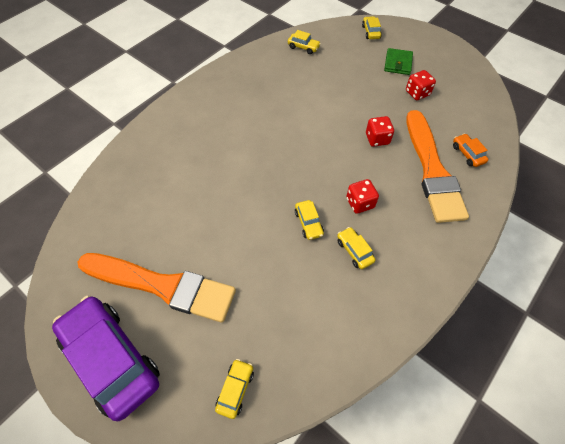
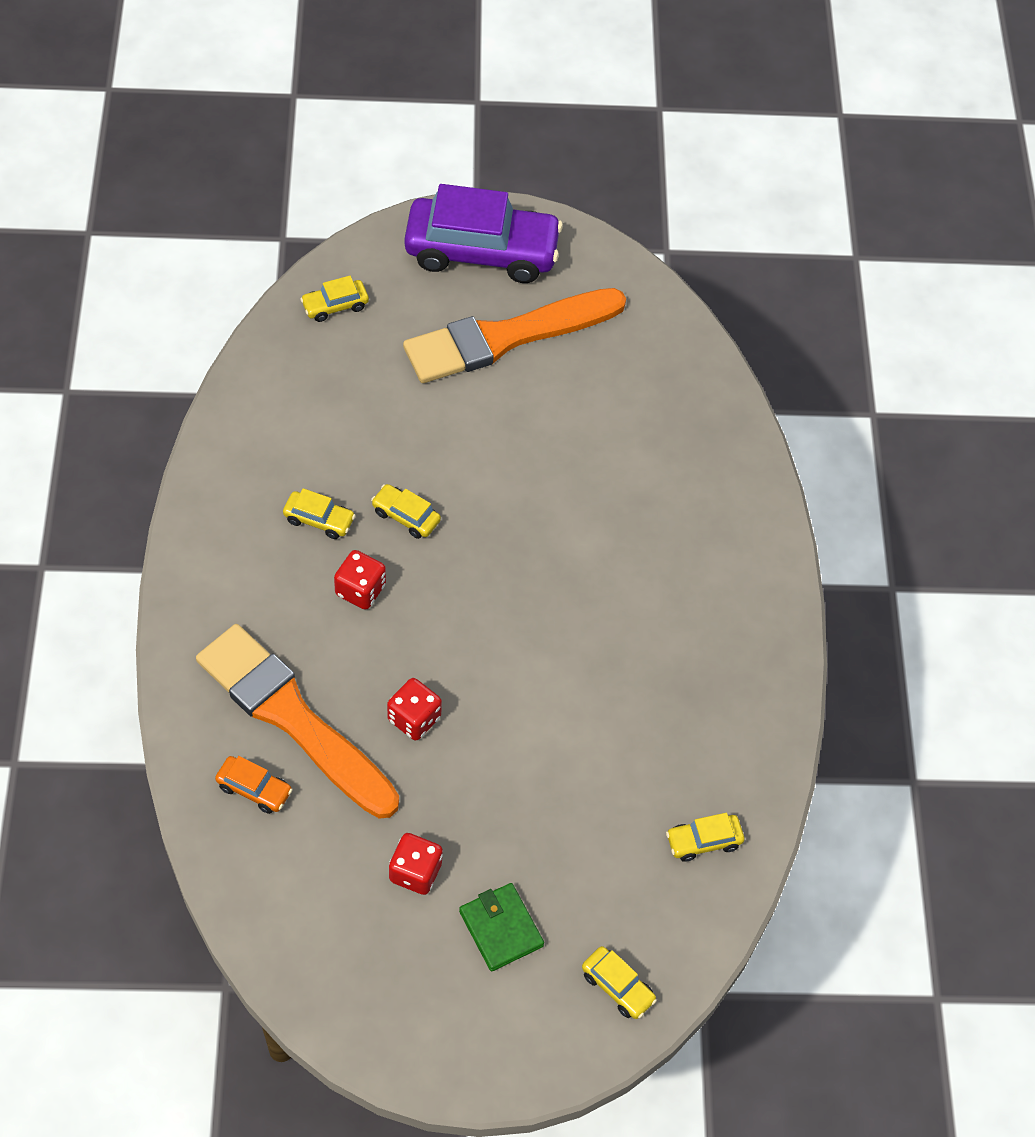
camera: 135 degrees right, 0 degrees up
(235, 389) = (335, 306): yellow car -> yellow car turned 90 degrees clockwise

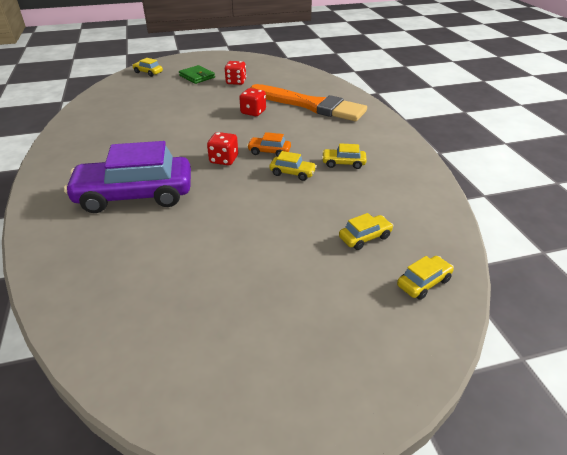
camera: 170 degrees right, 20 degrees down
(254, 789) = (313, 89): orange car -> orange car (269, 151)
(360, 590) = (302, 143): red dice -> red dice (224, 160)
(482, 251) = (316, 373): purple car -> purple car (135, 195)
(506, 337) = (262, 291): orange brush -> none
(703, 841) = (108, 102): yellow car -> yellow car (365, 237)

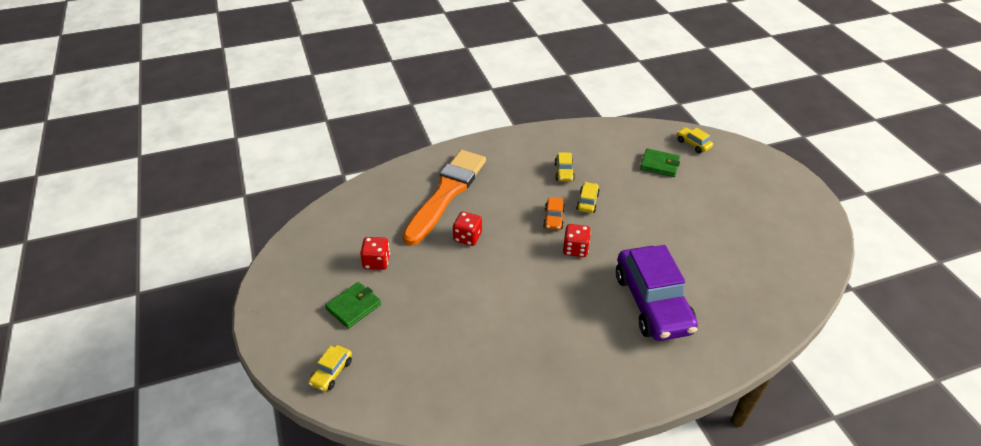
camera: 95 degrees left, 5 degrees up
(365, 237) = (659, 165): yellow car -> green wallet

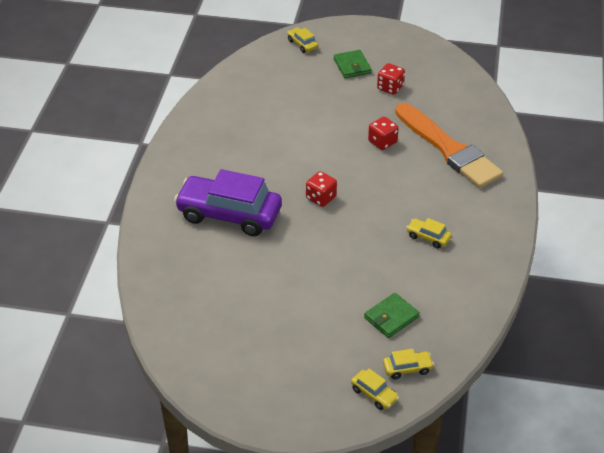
camera: 120 degrees right, 0 degrees up
(553, 218) = (367, 201): orange car -> none
(587, 202) = (373, 233): yellow car -> yellow car (374, 394)

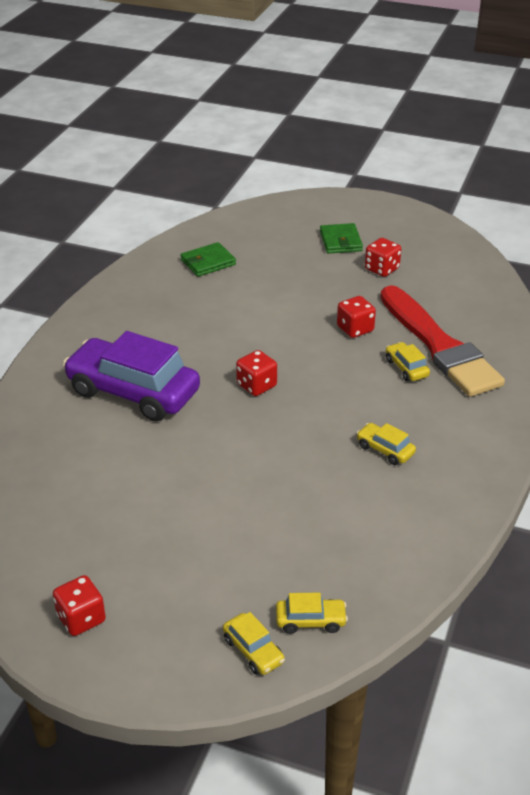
camera: 10 degrees right, 5 degrees down
(249, 389) = (81, 618): none -> red dice
(302, 44) = (286, 213): yellow car -> yellow car (406, 368)
(391, 317) = (307, 547): green wallet -> green wallet (208, 262)
(448, 149) = (439, 346): orange brush -> red brush

